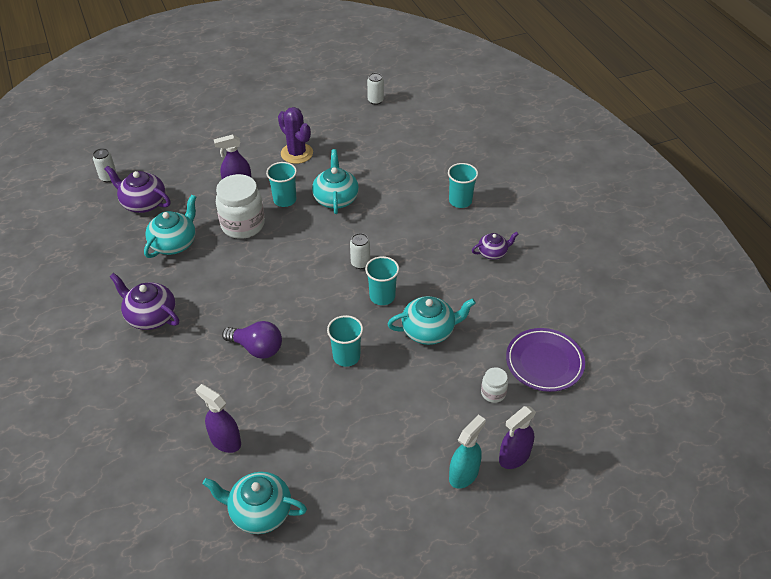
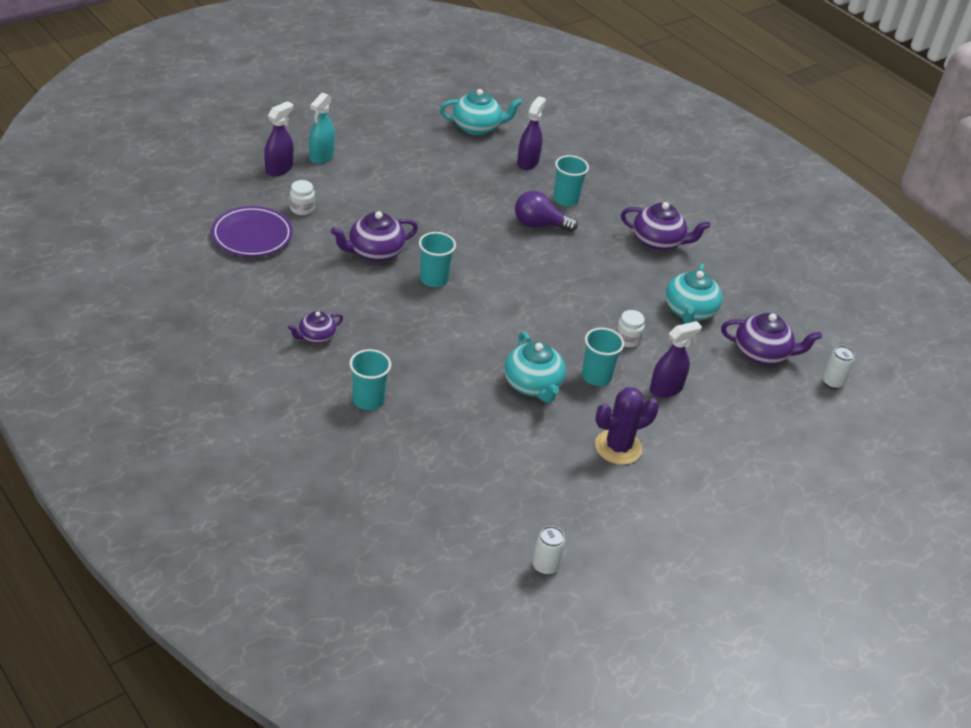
camera: 160 degrees right, 5 degrees down
(225, 441) = (528, 162): purple spray bottle -> purple spray bottle turned 90 degrees counterclockwise
(243, 225) = (627, 339): white jar -> white jar, size x0.48
(297, 153) = (618, 447): purple cactus -> purple cactus turned 60 degrees counterclockwise
(346, 356) = (450, 225): turquoise cup -> turquoise cup (565, 199)
(360, 263) = (470, 310): white can -> none
(429, 331) = (375, 252): turquoise teapot -> purple teapot

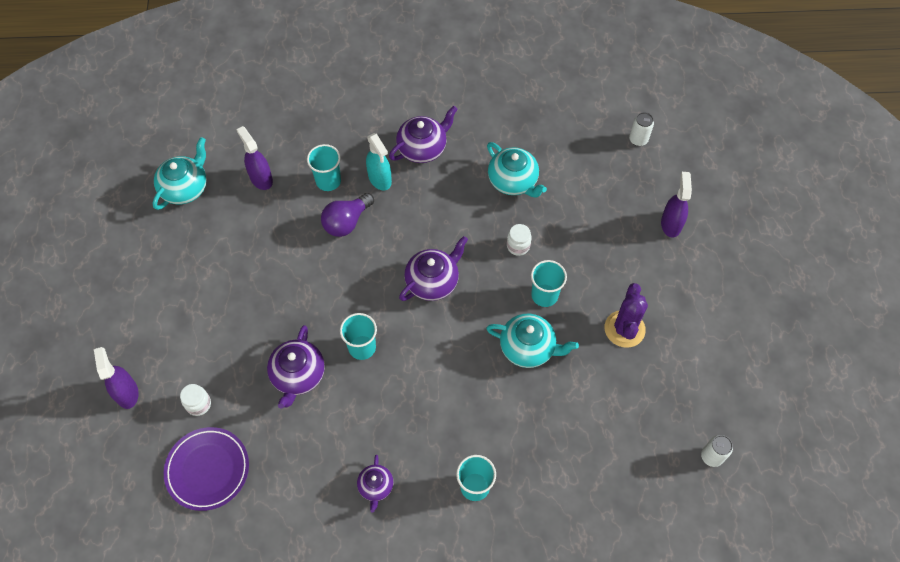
camera: 50 degrees left, 20 degrees up
(321, 156) = (134, 344): turquoise spray bottle -> turquoise spray bottle (380, 179)
(666, 389) = (584, 255): purple spray bottle -> purple spray bottle (671, 224)
(762, 353) = (585, 164): purple teapot -> purple teapot (433, 281)

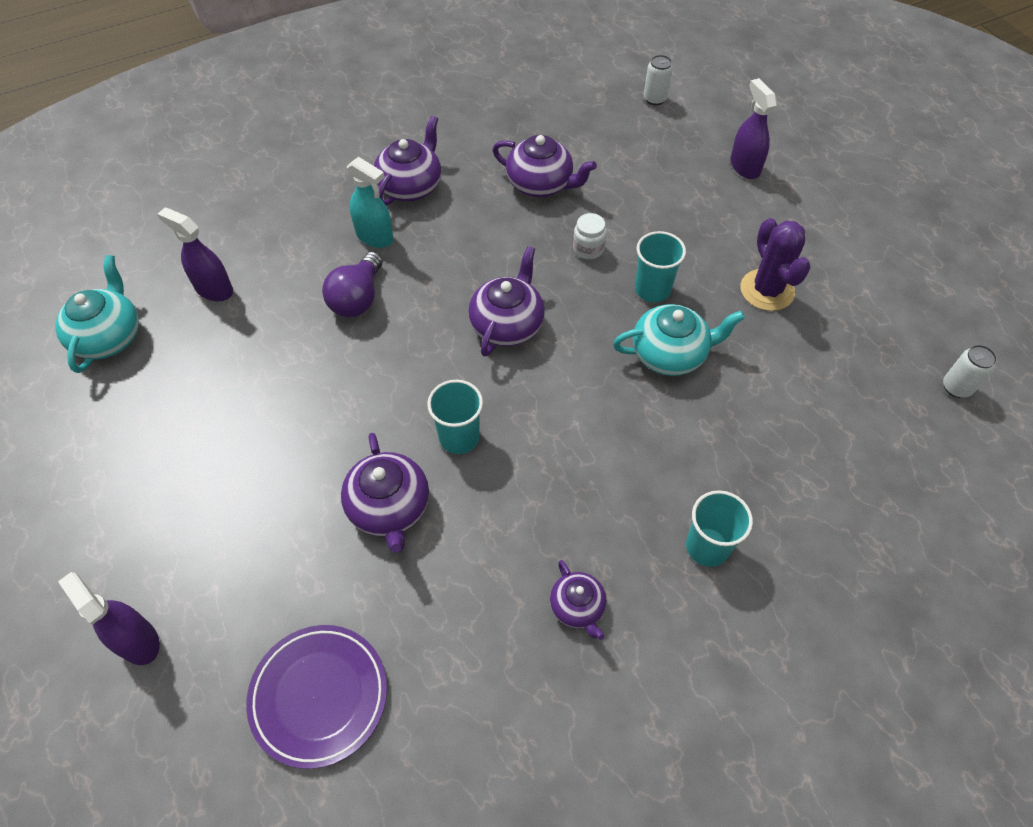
camera: 25 degrees left, 5 degrees down
(198, 404) = (260, 609): white jar -> none
(328, 181) = (308, 261): turquoise cup -> none
(513, 181) = (540, 184): turquoise teapot -> purple teapot

